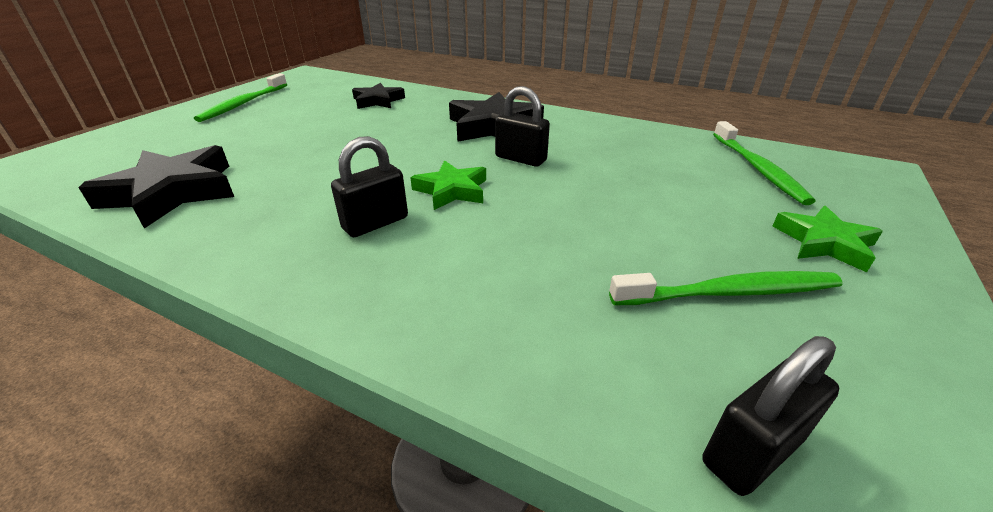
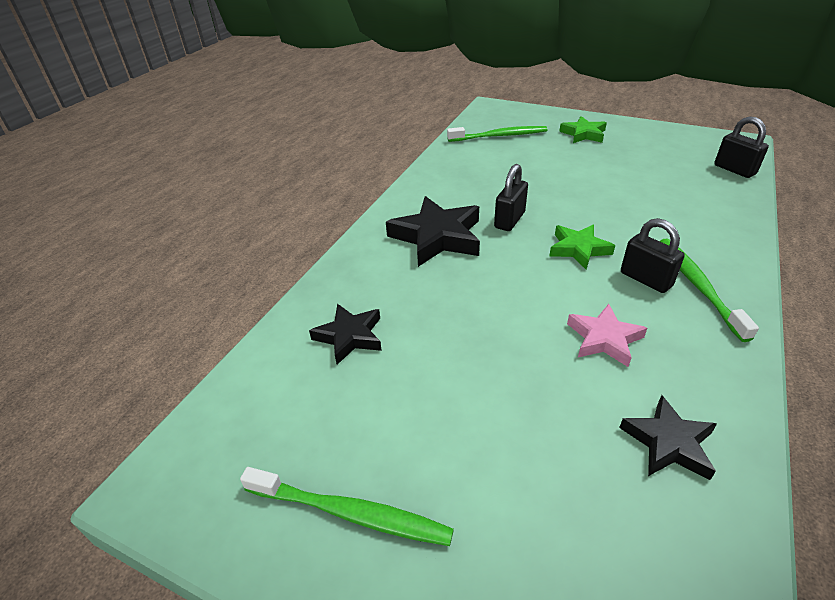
camera: 90 degrees left, 5 degrees up
(172, 192) = (668, 443): black star -> black star, size x0.61
(303, 184) = (604, 339): none -> pink star
(729, 293) = (642, 161): green toothbrush -> green toothbrush (698, 286)

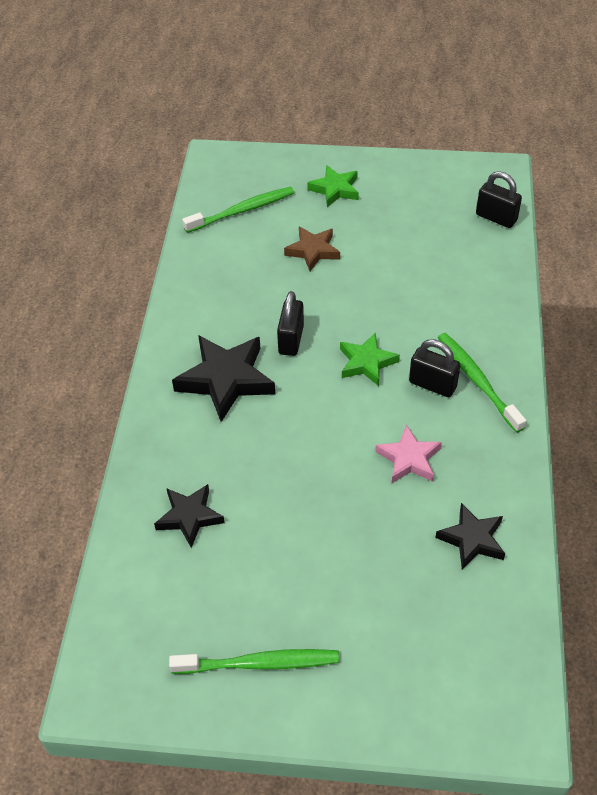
camera: 20 degrees left, 10 degrees up
(551, 166) = (313, 251): none -> brown star

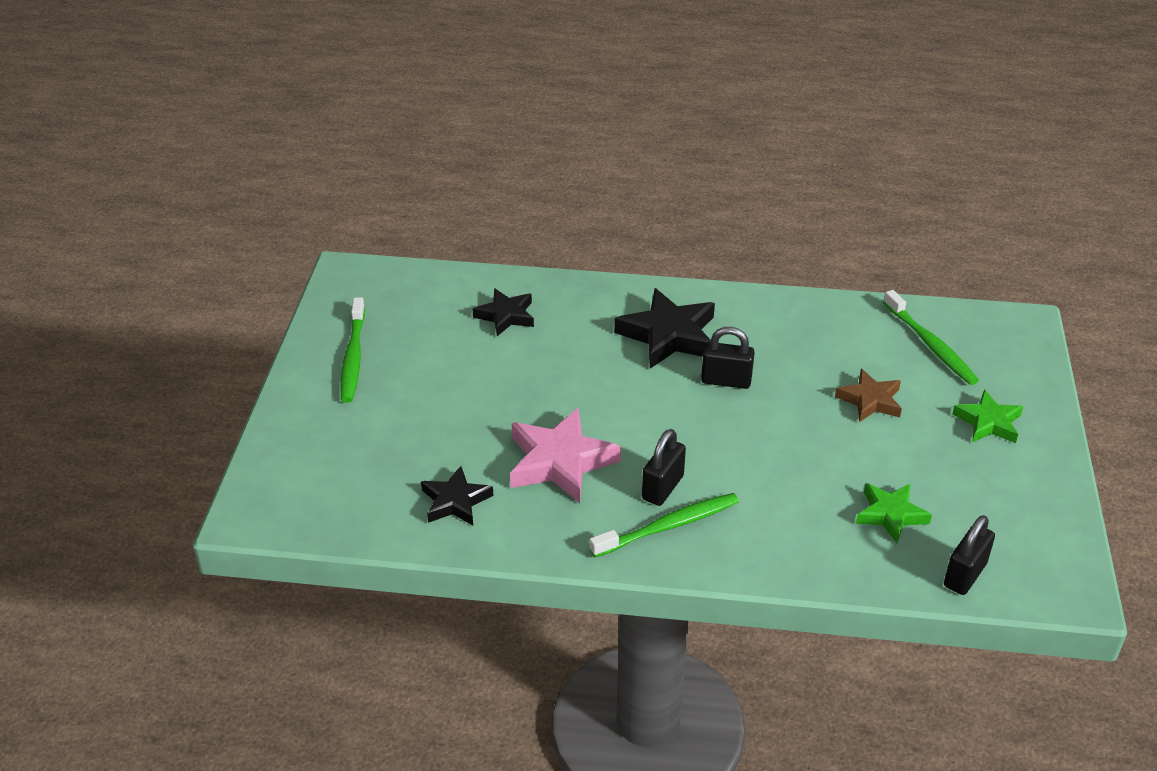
camera: 90 degrees right, 10 degrees down
(366, 362) = (694, 437): green star -> green star (890, 514)
(409, 459) = (560, 462): pink star -> pink star, size x1.63

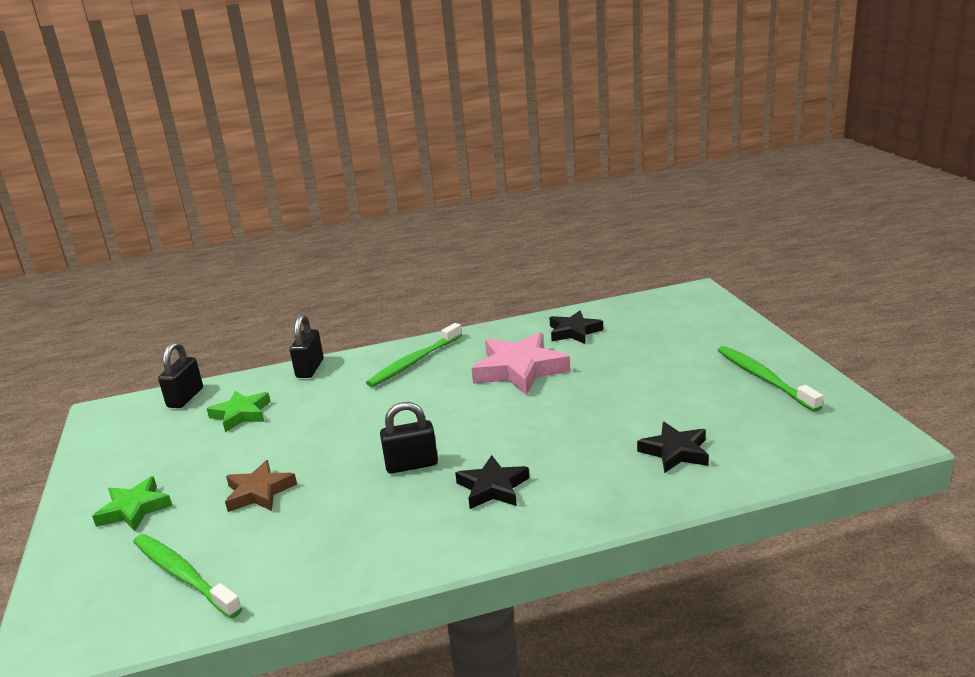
camera: 160 degrees right, 15 degrees down
(662, 488) = (430, 379): black padlock -> black padlock (310, 368)
(669, 335) = (492, 488): black star -> black star, size x0.61

